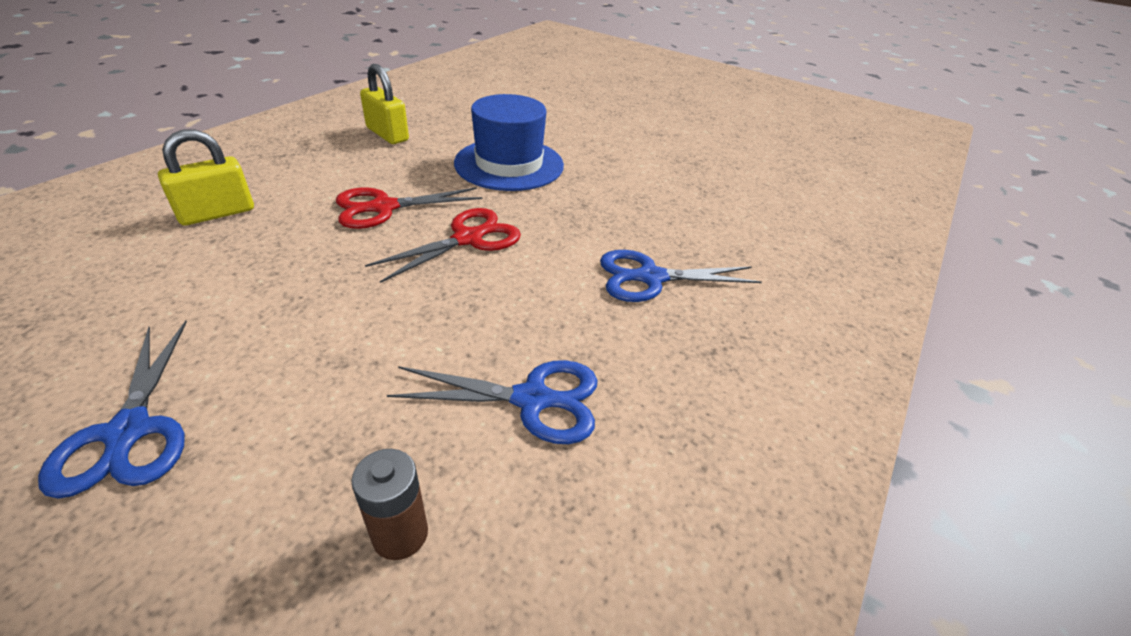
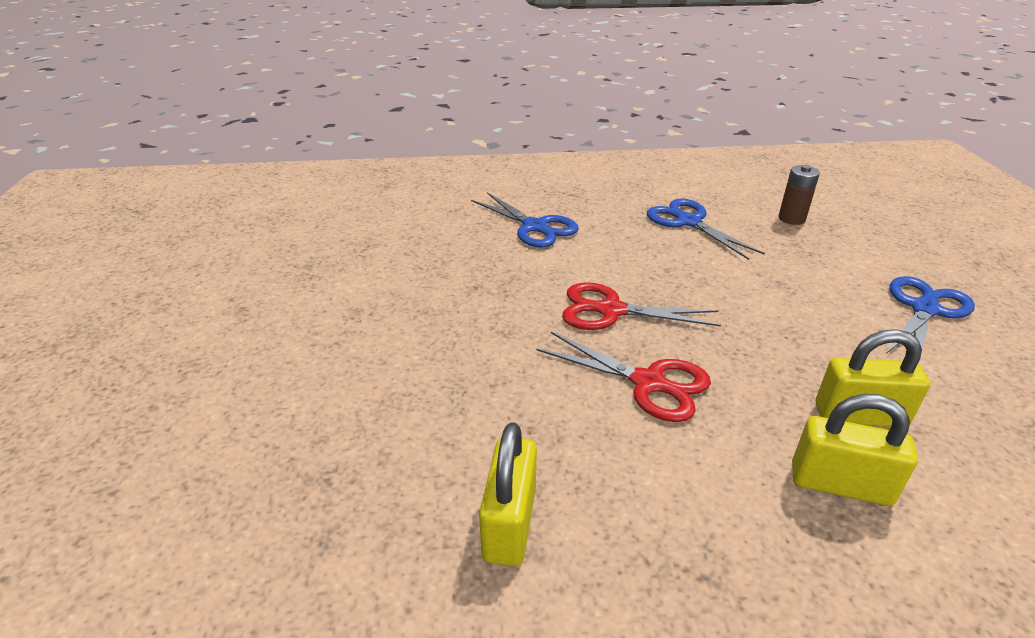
camera: 125 degrees left, 5 degrees down
(208, 259) = (859, 416): none -> yellow padlock
(509, 164) = (455, 363): blue hat -> none

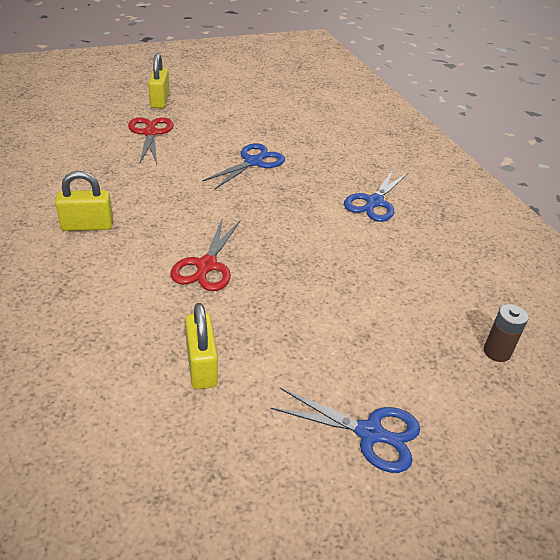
camera: 70 degrees right, 5 degrees up
(611, 310) = (280, 246): red scissors -> red scissors (150, 133)
(688, 222) = (439, 281): blue scissors -> blue scissors (253, 162)
(840, 484) = (133, 348): yellow padlock -> yellow padlock (160, 100)

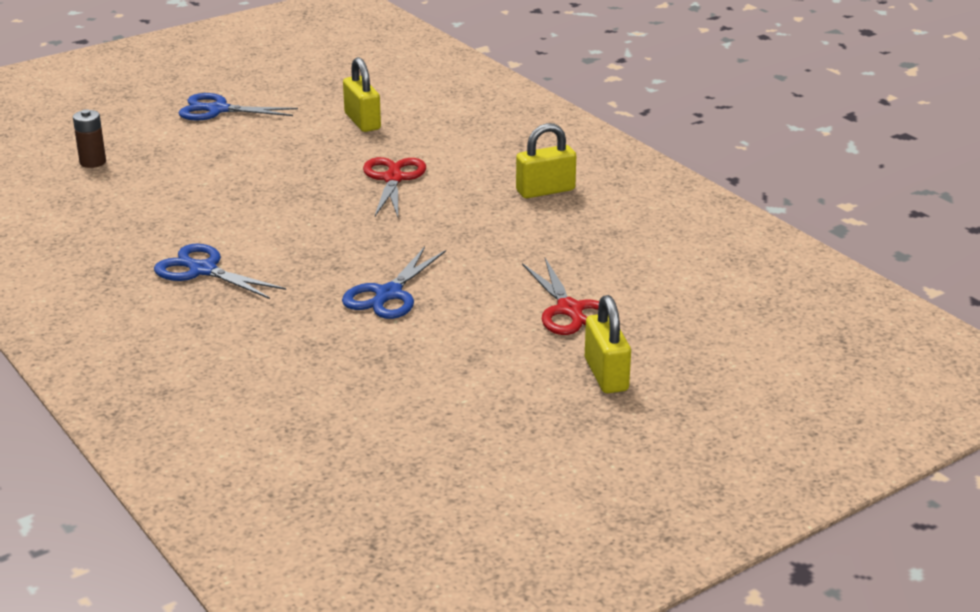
camera: 170 degrees right, 10 degrees down
(374, 202) = (203, 270): blue scissors -> blue scissors turned 75 degrees counterclockwise

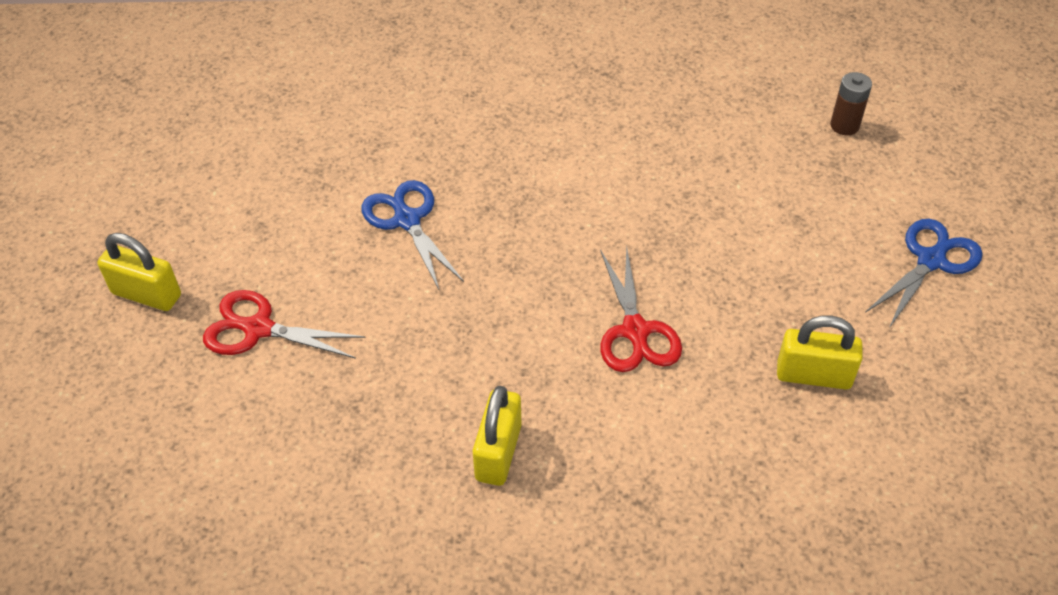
camera: 125 degrees right, 20 degrees up
(203, 270) = (557, 125): blue scissors -> none
(393, 179) = (635, 331): red scissors -> red scissors turned 45 degrees clockwise

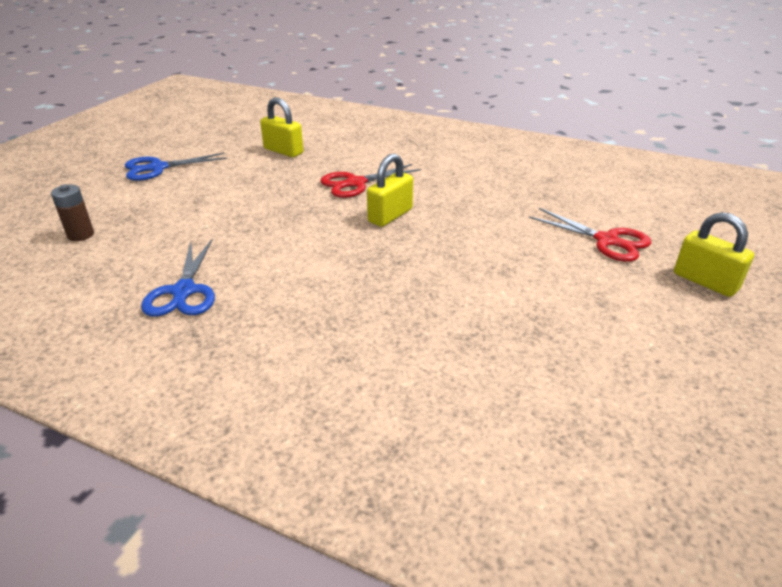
camera: 155 degrees left, 15 degrees down
(407, 220) = (469, 271): blue scissors -> blue scissors (183, 291)
(498, 452) = (469, 165): yellow padlock -> yellow padlock (390, 216)
(635, 331) = (356, 183): red scissors -> red scissors turned 135 degrees counterclockwise

